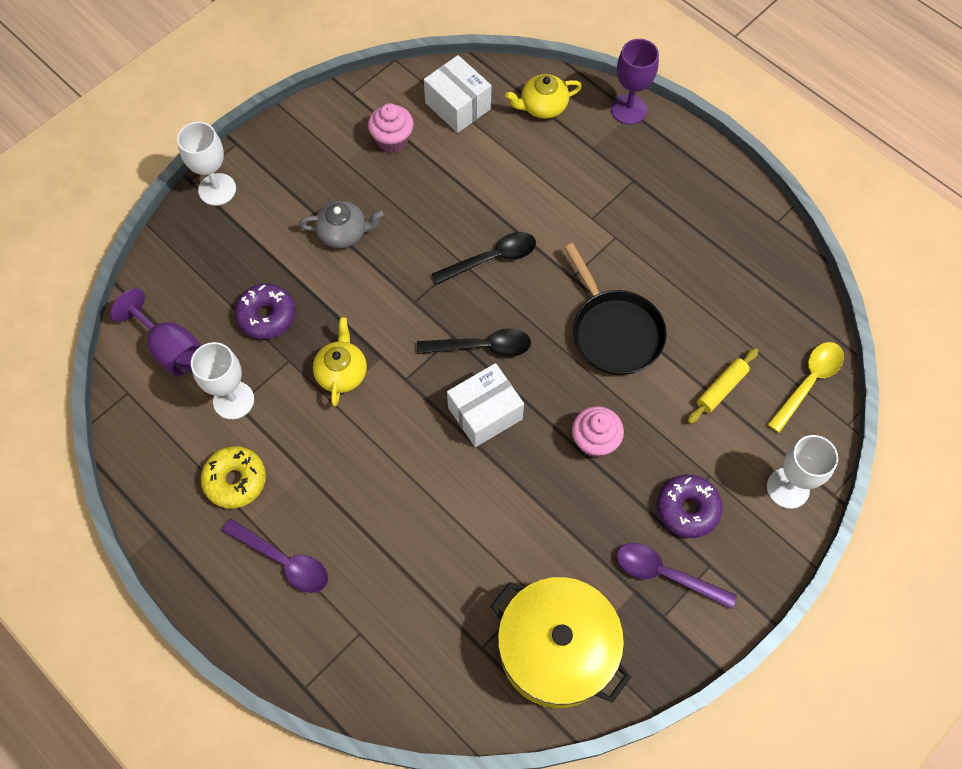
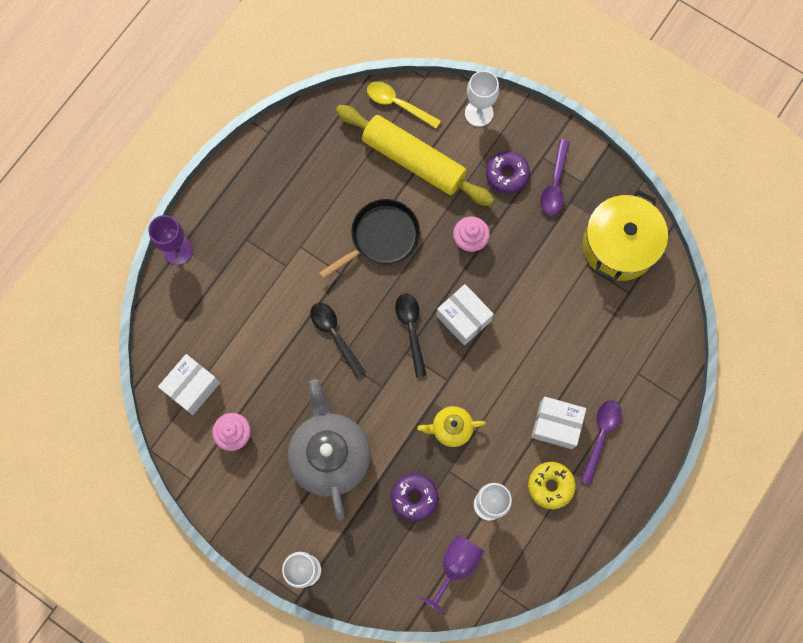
camera: 100 degrees left, 10 degrees up
(313, 504) = (556, 425): none -> white box
(344, 233) = (330, 454): grey teapot -> grey teapot, size x1.99
(542, 106) = (184, 318): yellow teapot -> none
(721, 388) = (413, 160): yellow rolling pin -> yellow rolling pin, size x2.36

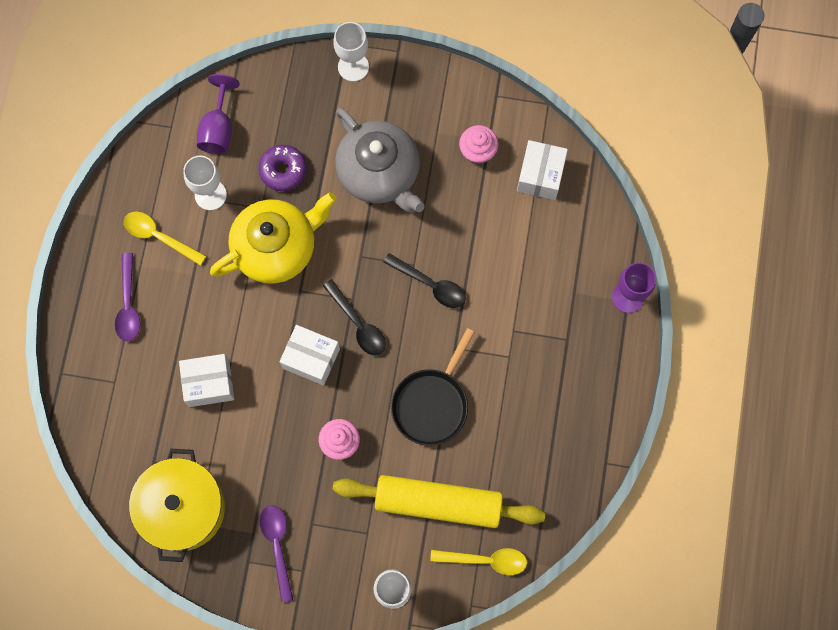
camera: 155 degrees right, 0 degrees up
(451, 428) = (276, 247): yellow teapot -> yellow teapot, size x1.99
(507, 175) = (332, 533): purple donut -> none
(550, 486) = (159, 237): yellow donut -> yellow spoon
(556, 425) = (176, 295): white box -> white box (209, 383)

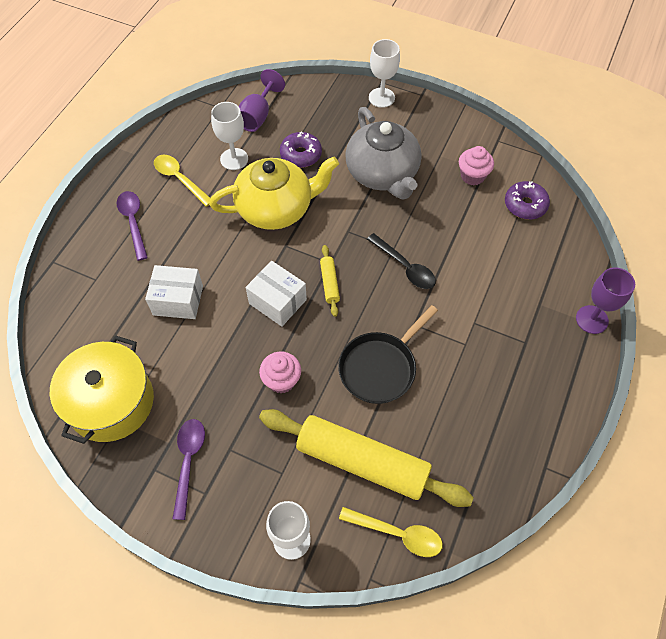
camera: 15 degrees right, 15 degrees down
(128, 304) = (133, 222): purple spoon -> purple spoon turned 150 degrees clockwise
(358, 324) = (329, 283): black spoon -> yellow rolling pin
(540, 175) = (525, 205): white box -> purple donut

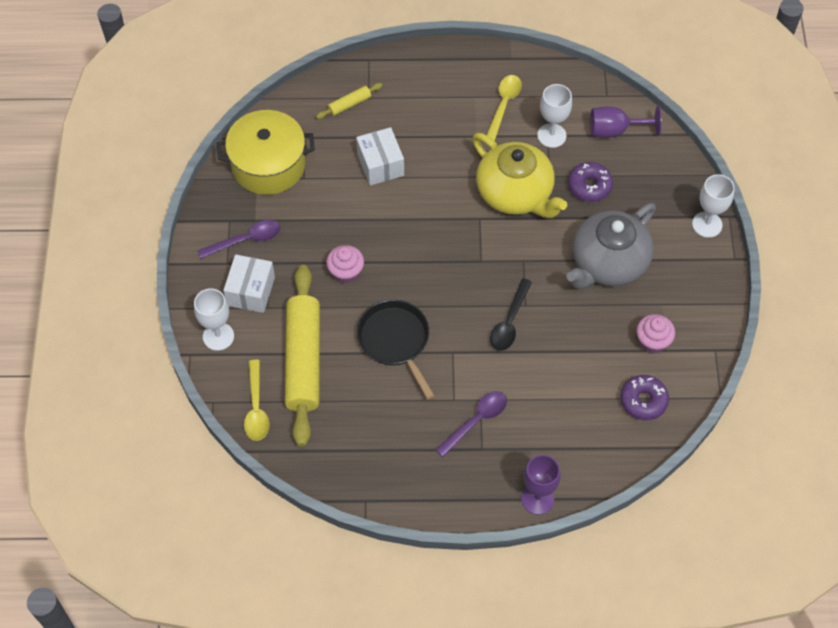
camera: 65 degrees right, 0 degrees up
(133, 222) = (438, 94): purple spoon -> purple spoon (476, 421)
(277, 301) = (418, 237): white box -> white box (251, 291)
(329, 283) = (459, 269): yellow rolling pin -> yellow rolling pin (349, 104)
(380, 367) = (395, 341): black pan -> black pan turned 45 degrees clockwise

